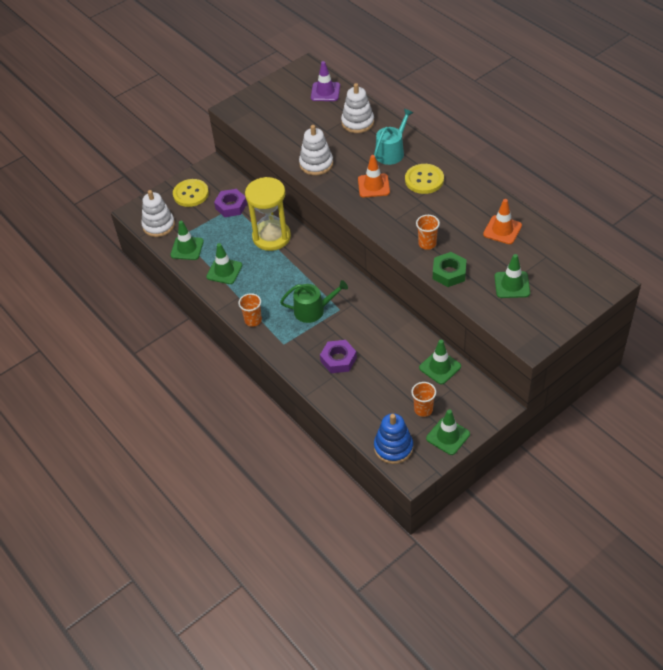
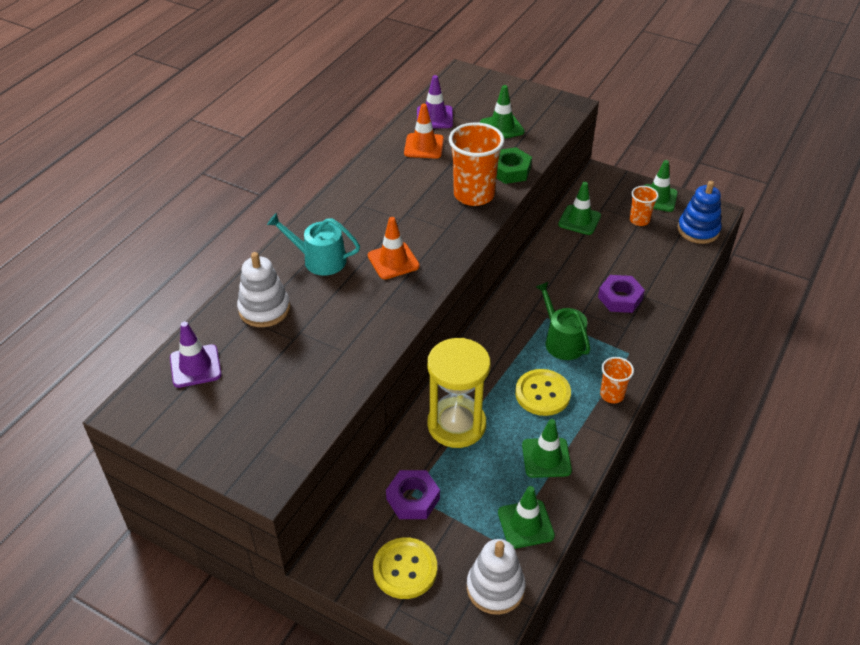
camera: 115 degrees left, 5 degrees down
(316, 164) = (371, 329): white stacking toy -> none
(424, 180) = (364, 219): yellow button -> yellow button (542, 394)
(427, 244) = (474, 195): orange cup -> orange cup, size x1.84
(542, 246) = (434, 117): none -> purple traffic cone

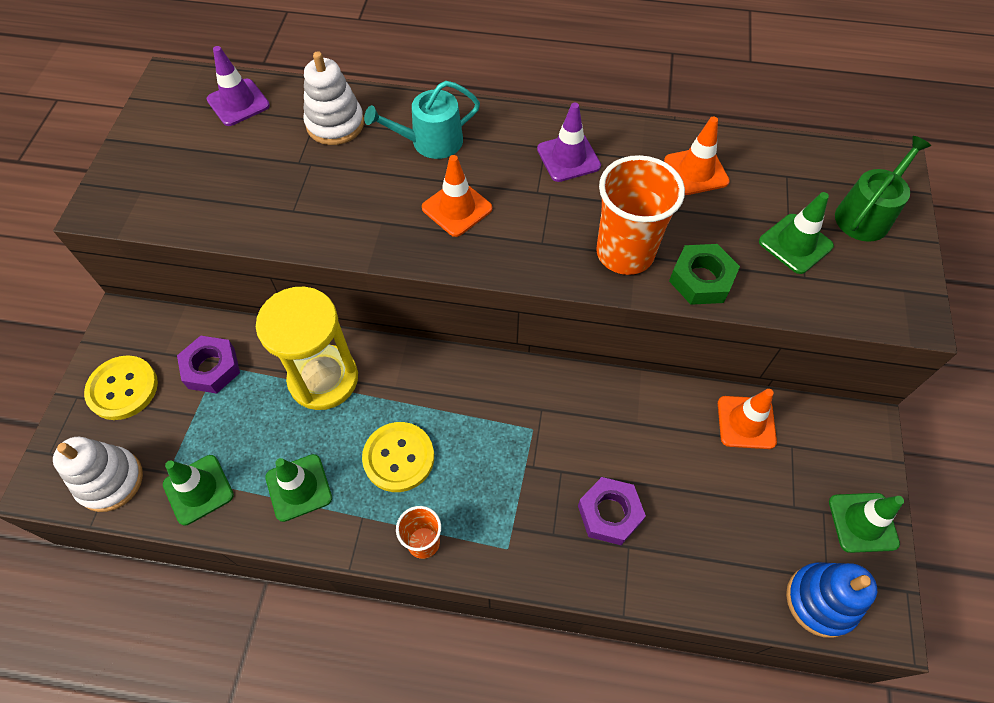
camera: 70 degrees right, 15 degrees up
(319, 260) = (430, 142): turquoise watering can -> turquoise watering can turned 105 degrees counterclockwise
(434, 117) = (766, 164): purple traffic cone -> purple traffic cone (568, 158)
(561, 341) = (497, 457): green watering can -> green watering can (866, 214)
(579, 220) = (746, 422): green traffic cone -> orange traffic cone
(639, 220) = (793, 505): orange cup -> none

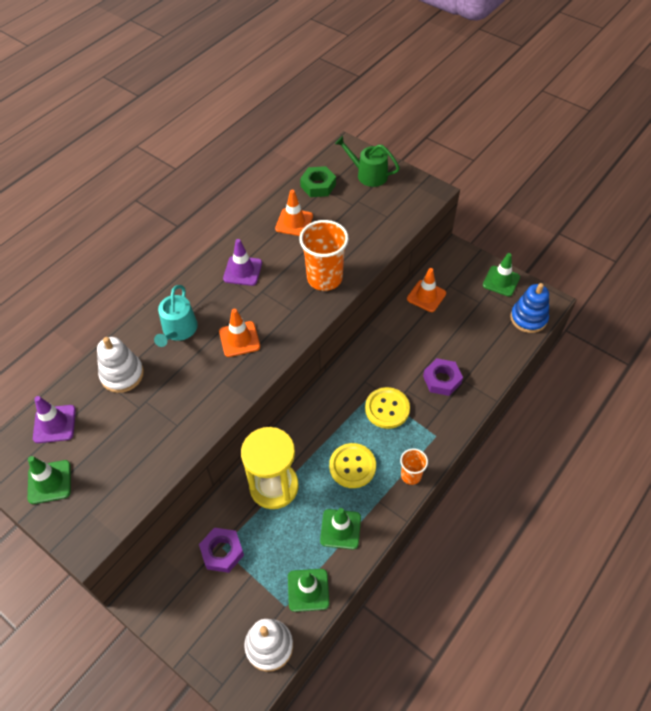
camera: 60 degrees left, 5 degrees down
(123, 389) = (201, 617): yellow button -> yellow button (387, 409)
(701, 279) = (362, 256): green nut -> green nut (318, 185)
(795, 244) = (366, 209): green traffic cone -> green traffic cone (49, 482)
(866, 214) = (368, 174): green watering can -> green watering can turned 45 degrees counterclockwise

